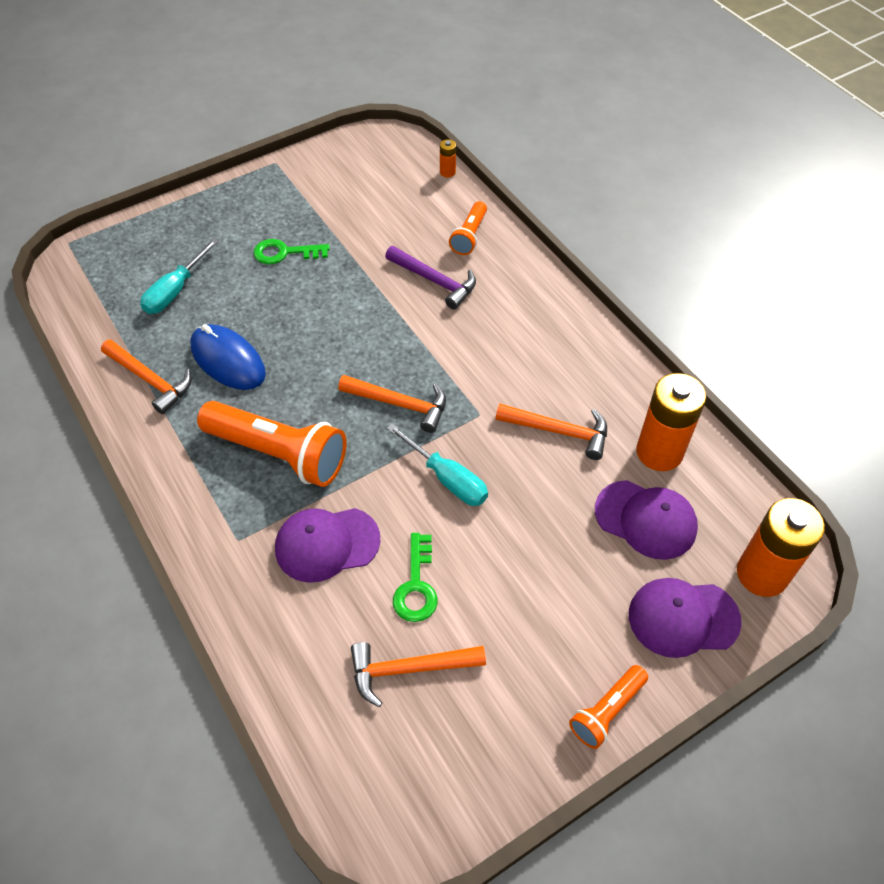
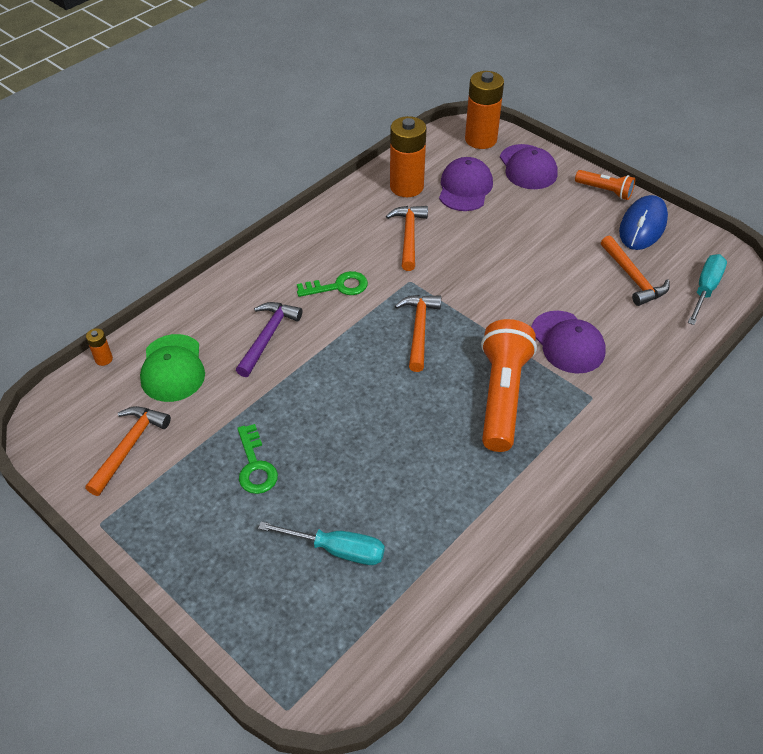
camera: 105 degrees left, 5 degrees down
(150, 380) = (463, 524): orange hammer -> orange hammer (129, 447)
(228, 360) = (416, 467): blue mouse -> blue mouse (642, 226)
(416, 585) = (573, 286): green key -> green key (338, 286)
(419, 213) = (172, 368): none -> green cap
(447, 479) = (478, 288): turquoise screwdriver -> turquoise screwdriver (705, 289)
(469, 236) = (200, 324): orange flashlight -> none

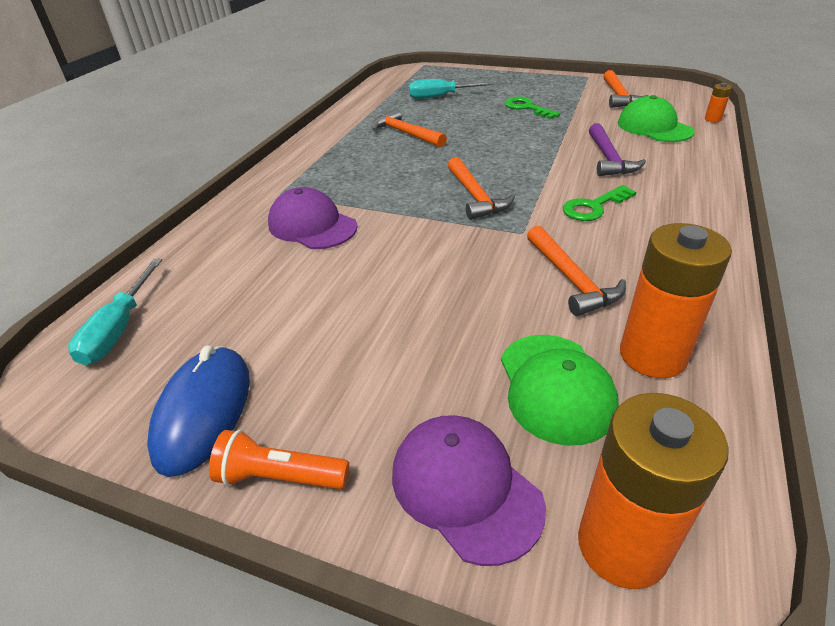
camera: 160 degrees right, 10 degrees down
(465, 188) = (555, 387): purple cap -> green cap
(501, 395) = (367, 175): orange flashlight -> none
(633, 278) = (230, 315): orange hammer -> orange hammer (405, 133)

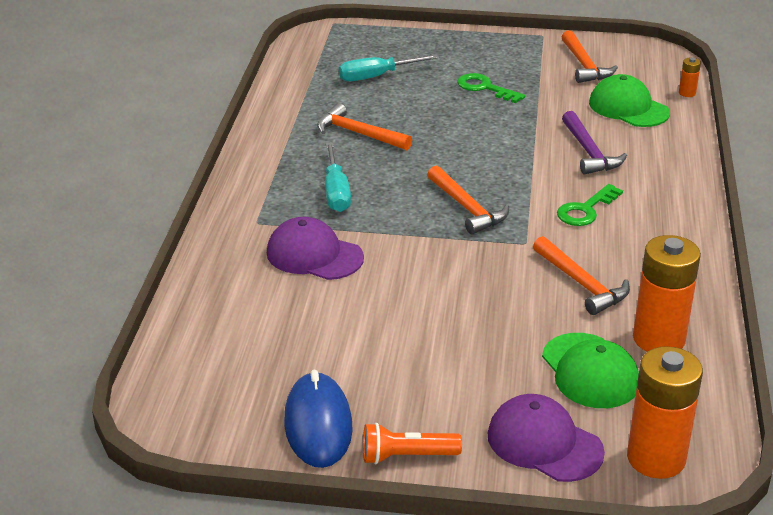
camera: 15 degrees left, 5 degrees down
(119, 329) = (191, 373): turquoise screwdriver -> turquoise screwdriver (336, 192)

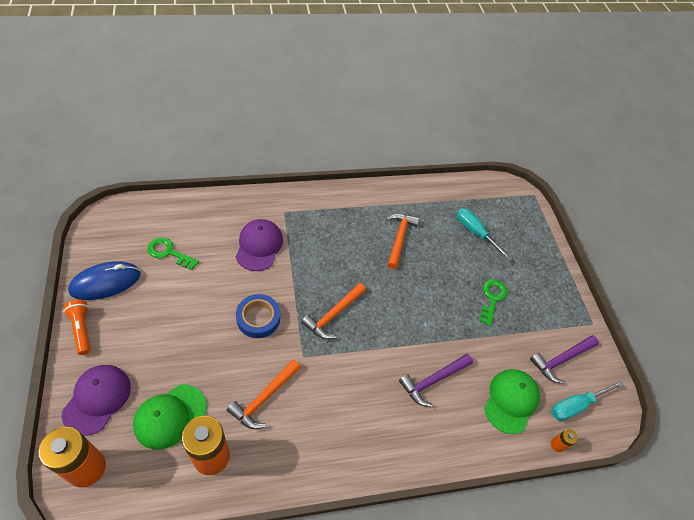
camera: 65 degrees right, 20 degrees up
(336, 192) = (328, 242): turquoise screwdriver -> turquoise screwdriver (576, 405)
(450, 272) = (258, 318): none -> blue tape
(584, 65) = (561, 360): orange hammer -> purple hammer
(586, 210) = (355, 389): green key -> green key (169, 253)

